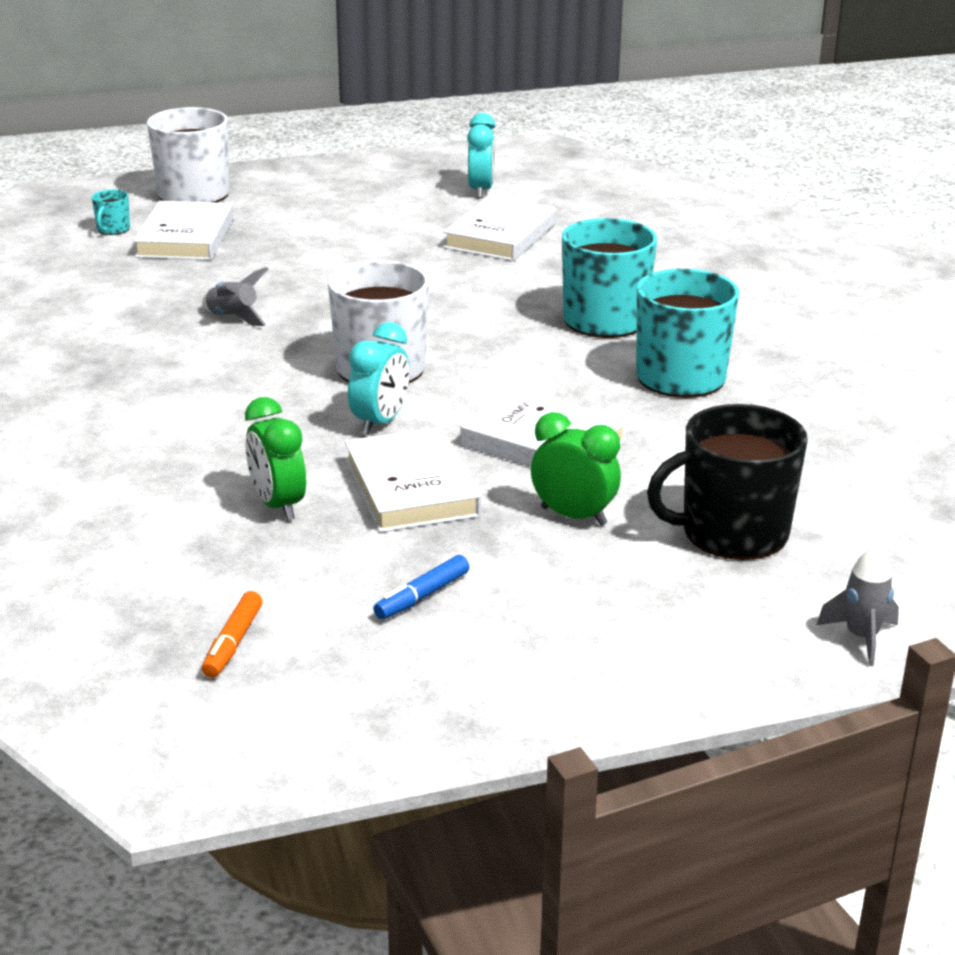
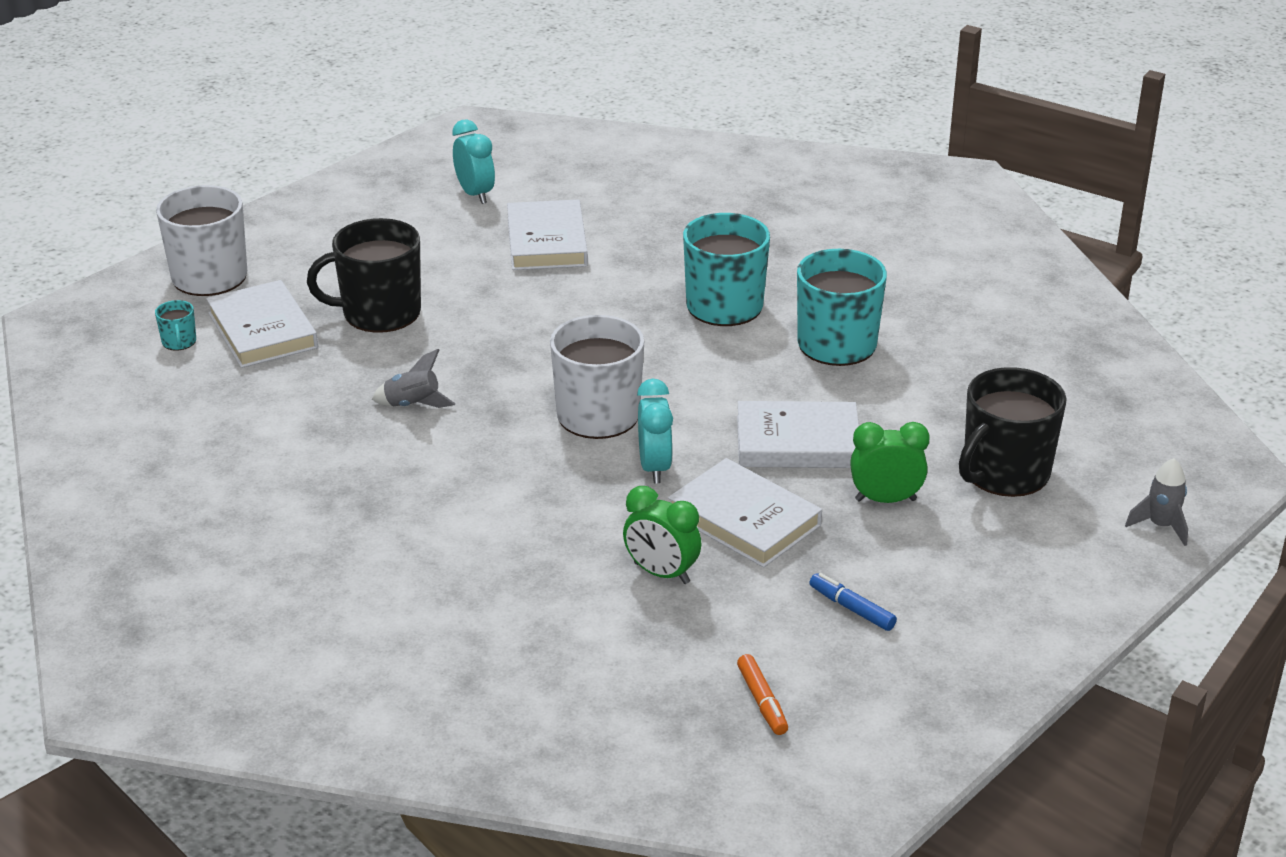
camera: 30 degrees left, 5 degrees up
(293, 249) = (379, 313): none -> black mug
(422, 596) = (852, 609): blue marker -> blue marker turned 120 degrees clockwise

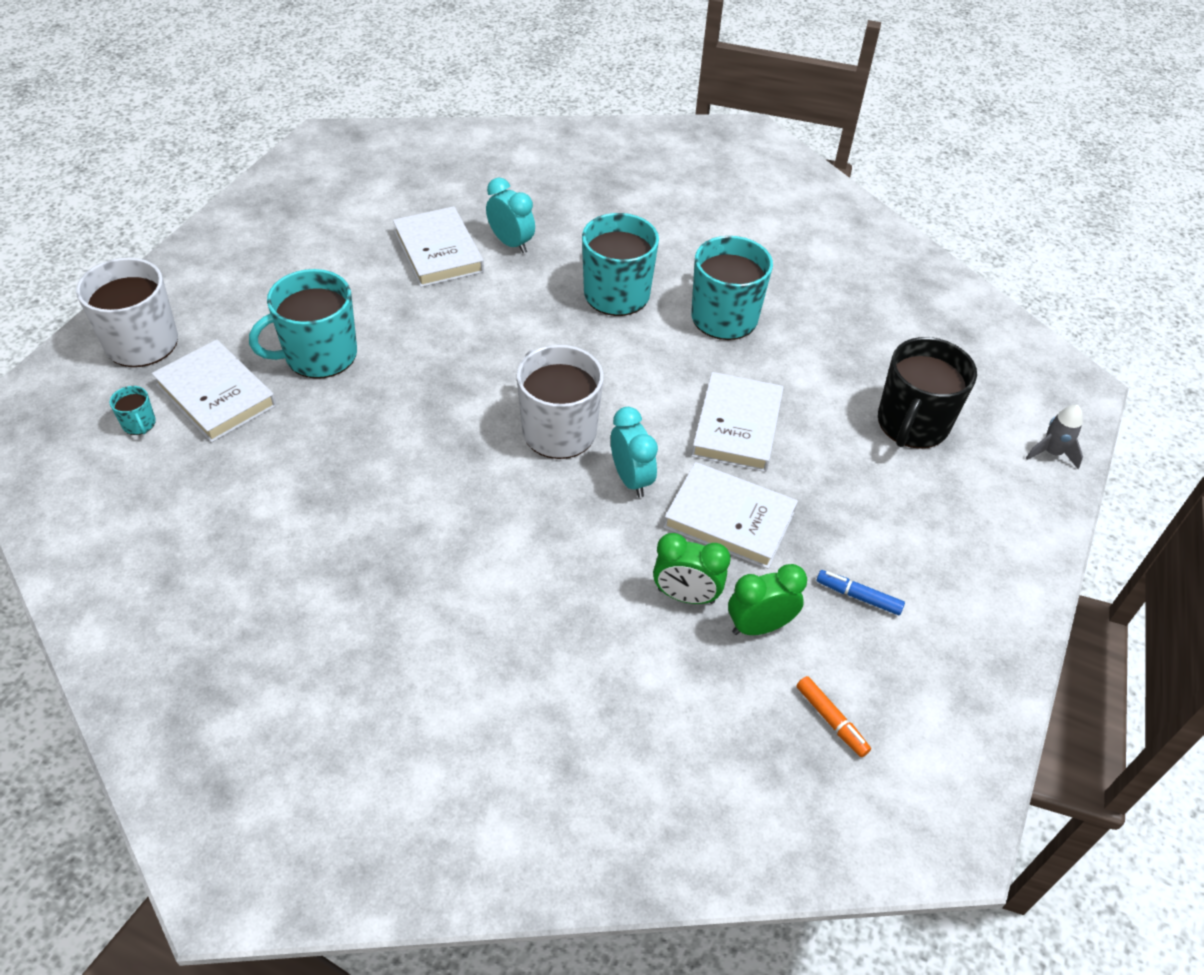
camera: 20 degrees left, 15 degrees up
(379, 313) = (319, 355): black mug -> turquoise mug
(413, 405) = (390, 453): grey rocket -> none
(475, 194) = (355, 211): turquoise clock -> turquoise clock (511, 243)
(797, 442) = (737, 426): white book -> white book turned 60 degrees counterclockwise
(885, 500) = (833, 472): green clock -> green clock (759, 626)

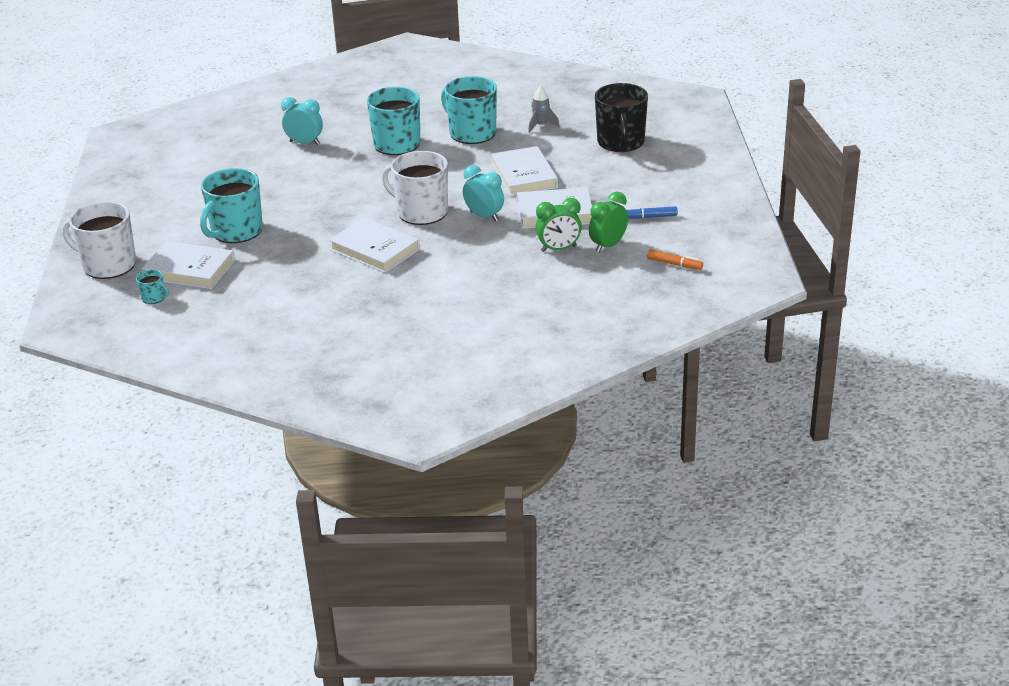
camera: 25 degrees left, 15 degrees down
(438, 251) = (261, 162): white book -> white book (375, 249)
(1051, 453) = (704, 128): grey rocket -> grey rocket (541, 125)

